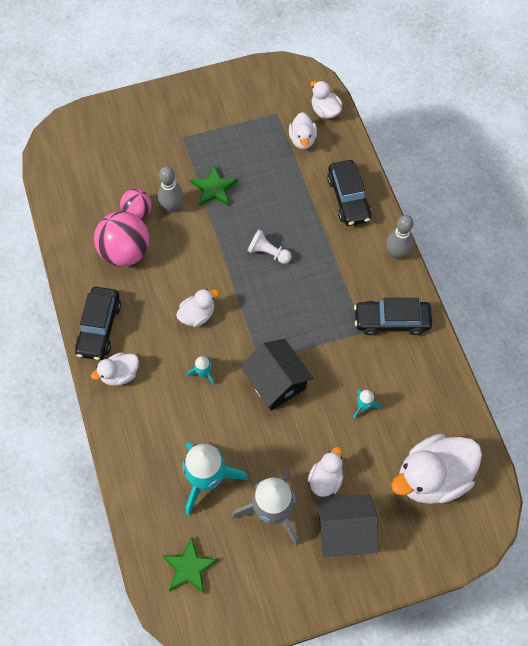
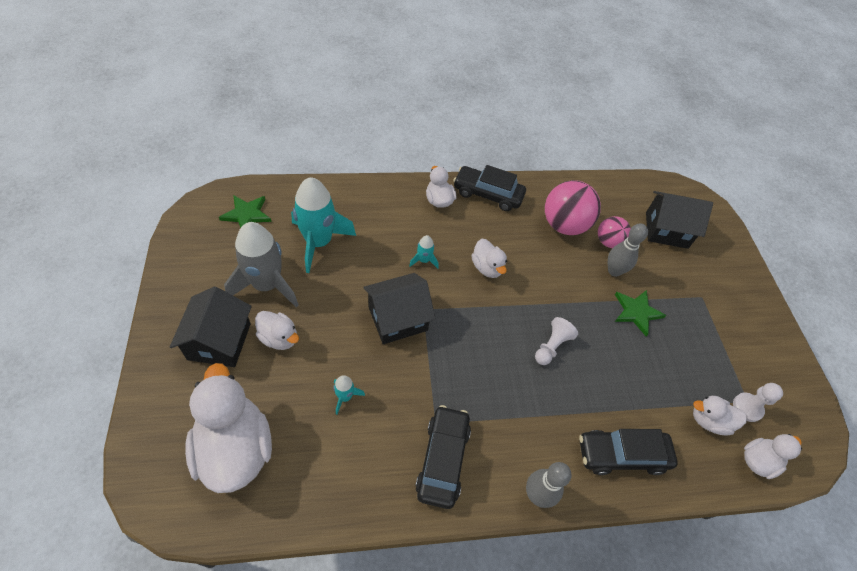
camera: 95 degrees right, 10 degrees down
(109, 162) = (666, 230): none -> black house
(283, 113) = (747, 407): none -> white pawn

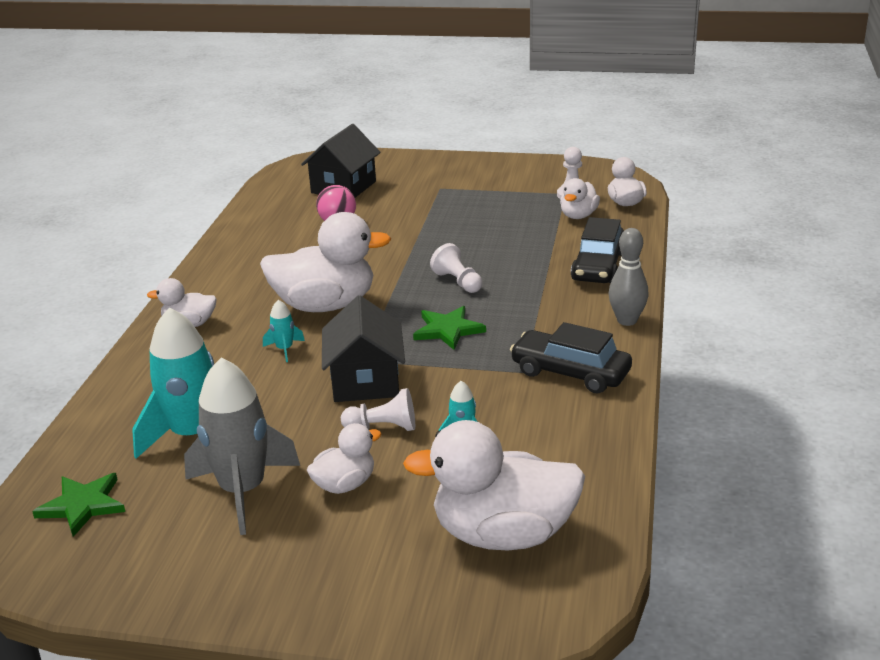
camera: 65 degrees left, 25 degrees down
(219, 341) = (321, 544): black house -> none
(345, 344) = (383, 427): none -> white pawn
(487, 267) = (325, 305): white duck -> white duck, size x1.94
(488, 194) = (207, 286): black car -> none
(564, 225) = (295, 244): pink ball -> none
(614, 271) = (379, 227): grey bowling pin -> none
(636, 312) = (440, 225): green star -> green star (448, 330)

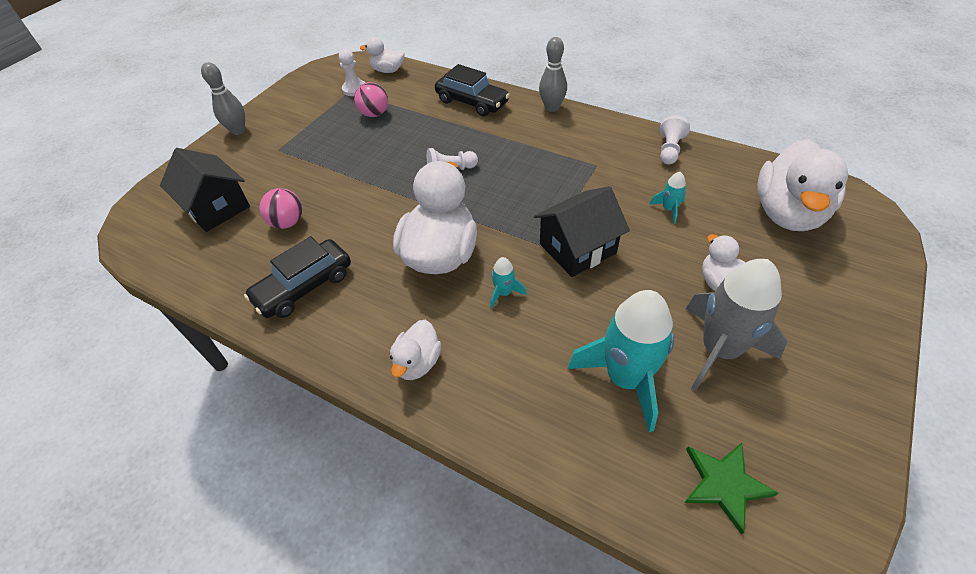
camera: 70 degrees left, 20 degrees up
(365, 381) = (577, 248): black house -> black house turned 45 degrees counterclockwise
(383, 427) = (648, 249): white pawn -> white pawn (669, 150)
(448, 330) = (521, 190): green star -> none
(458, 162) = (238, 130): none -> grey bowling pin
(532, 217) = (374, 114): none -> pink ball
(570, 372) = (607, 145): black car -> black car (304, 287)
(578, 216) = (390, 93): white duck -> none

